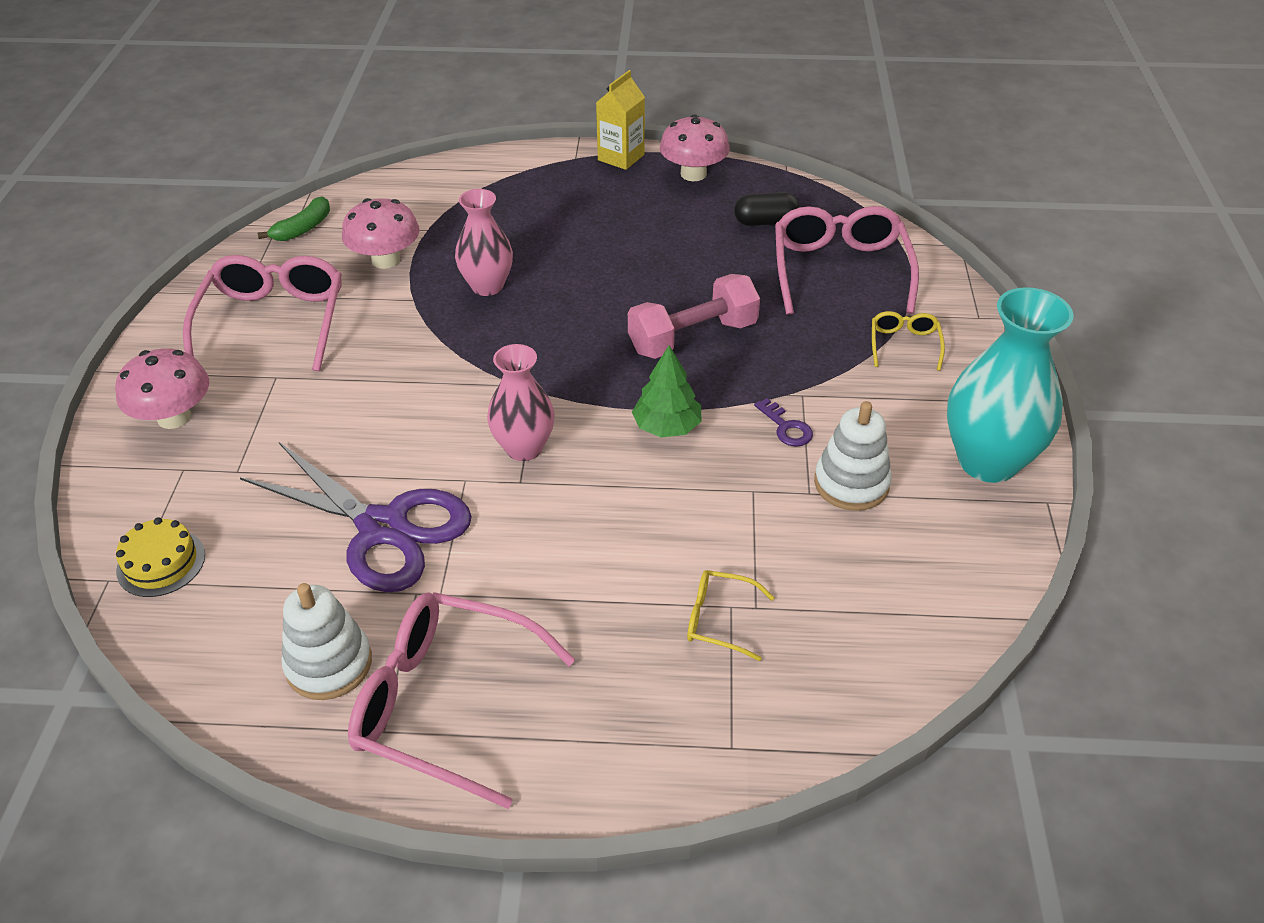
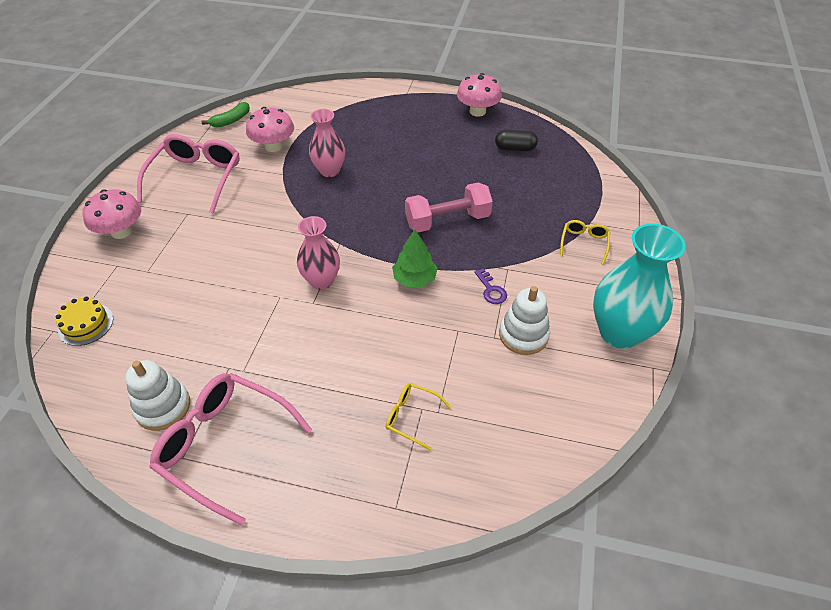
camera: 10 degrees right, 5 degrees up
(383, 527) = (221, 321): purple scissors -> none
(621, 157) = (435, 96): yellow carton -> none
(839, 270) = (554, 187): pink glasses -> none

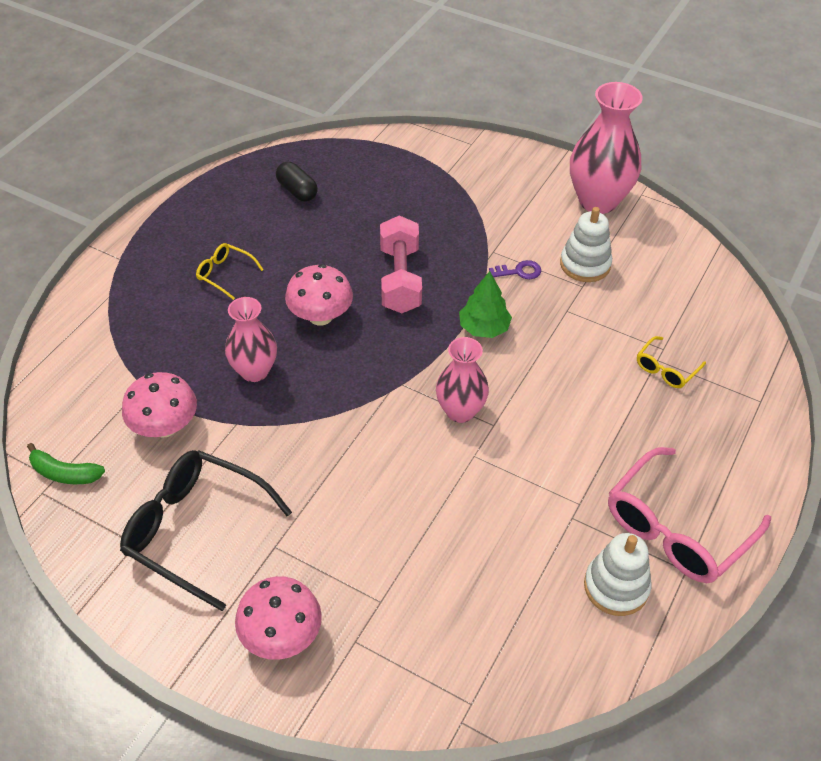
camera: 75 degrees left, 0 degrees up
(86, 324) = (461, 678): yellow cake -> none
(196, 178) = (195, 530): pink glasses -> black glasses
(231, 120) = (65, 473): green banana -> green banana turned 135 degrees clockwise
(477, 111) = (204, 202): pink mushroom -> pink mushroom (320, 316)
(515, 148) = (297, 191): black capsule -> black capsule turned 60 degrees counterclockwise
(584, 243) = (475, 186): yellow glasses -> yellow glasses (225, 274)
(619, 332) = (598, 201): turquoise vase -> pink vase

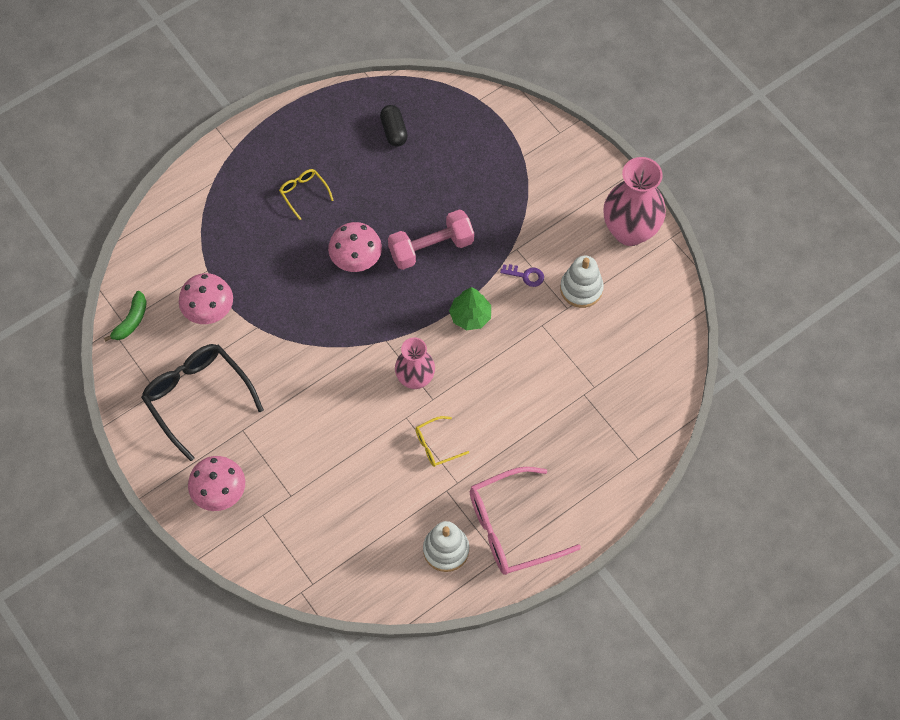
camera: 25 degrees right, 15 degrees up
(65, 473) = (131, 321): green banana -> green banana turned 105 degrees counterclockwise
(254, 371) = (288, 288): pink vase -> none
(400, 279) = (431, 248): pink dumbbell -> pink dumbbell turned 45 degrees clockwise
(666, 369) = (585, 404): yellow glasses -> yellow glasses (436, 445)

